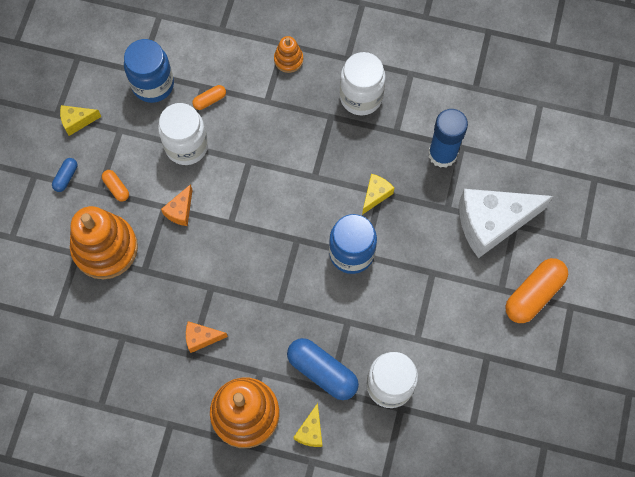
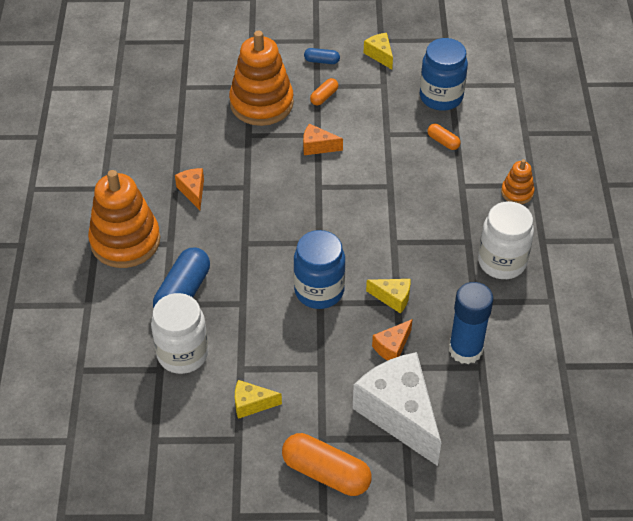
camera: 75 degrees right, 20 degrees down
(186, 146) = (386, 136): white jar -> none
(311, 431) = (118, 297): yellow cheese -> yellow cheese (251, 404)
(426, 210) = (392, 347): none -> orange cheese

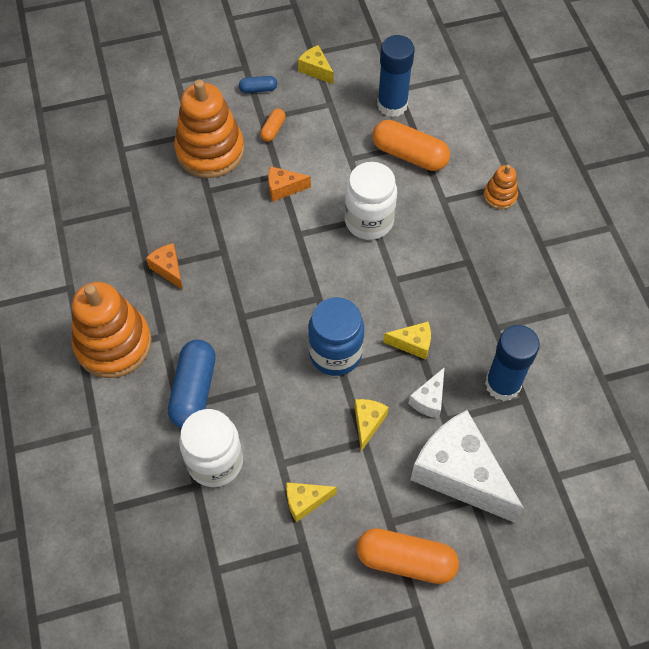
camera: 15 degrees left, 10 degrees up
(329, 354) = (367, 423): none -> yellow cheese
(392, 347) = (429, 400): orange cheese -> white cheese
(441, 97) = (392, 105): blue jar -> blue glue stick
(443, 141) = (409, 155): orange capsule -> orange capsule, size x2.04
(502, 262) = (508, 277): white jar -> white jar (369, 221)

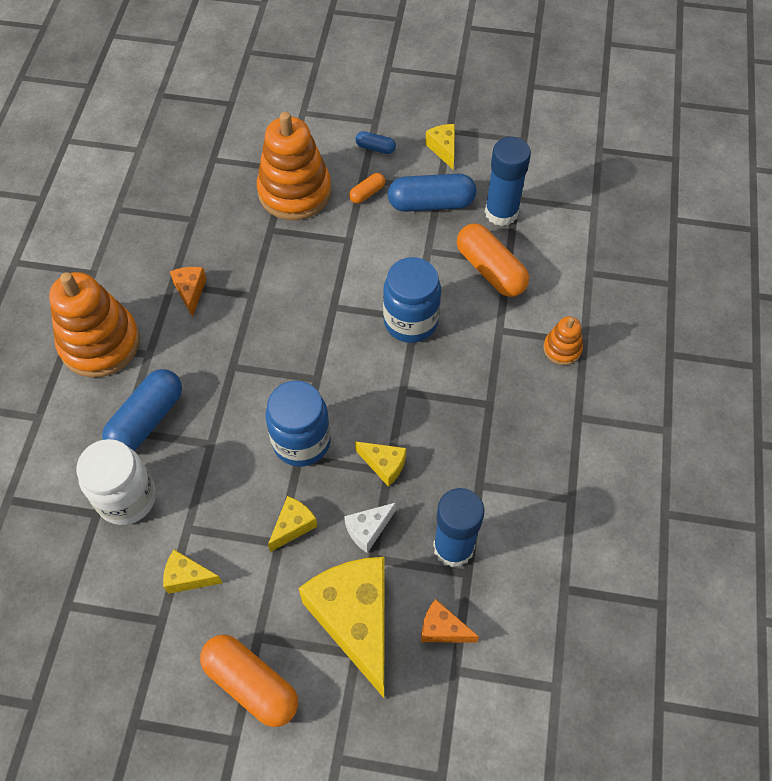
camera: 25 degrees right, 0 degrees up
(283, 188) = (344, 255): orange cheese -> orange cheese (442, 629)
(331, 119) = (431, 203): none -> blue capsule
(369, 221) = (410, 321): white jar -> blue jar
(459, 474) = (355, 620): white cheese -> yellow cheese

